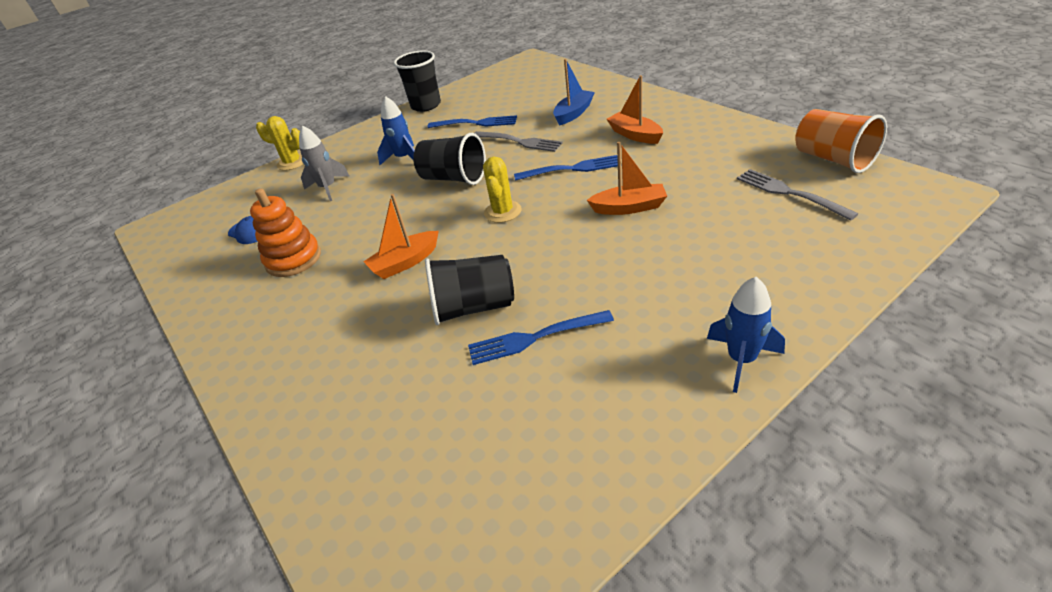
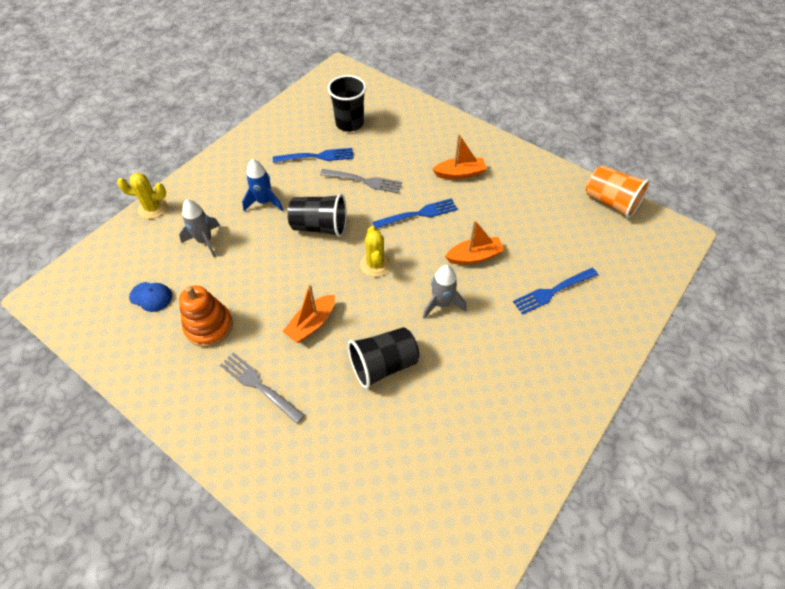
camera: 20 degrees left, 15 degrees up
(426, 105) = (259, 131): black cup -> black cup (349, 123)
(534, 338) = (438, 389): blue fork -> blue fork (553, 291)
(571, 251) = (441, 304): none -> grey rocket
(573, 113) = (402, 146): blue boat -> none
(635, 135) = (460, 174): orange boat -> orange boat turned 135 degrees clockwise
(741, 360) = (578, 392): blue rocket -> none
(789, 193) = (586, 238): grey fork -> grey fork (259, 385)

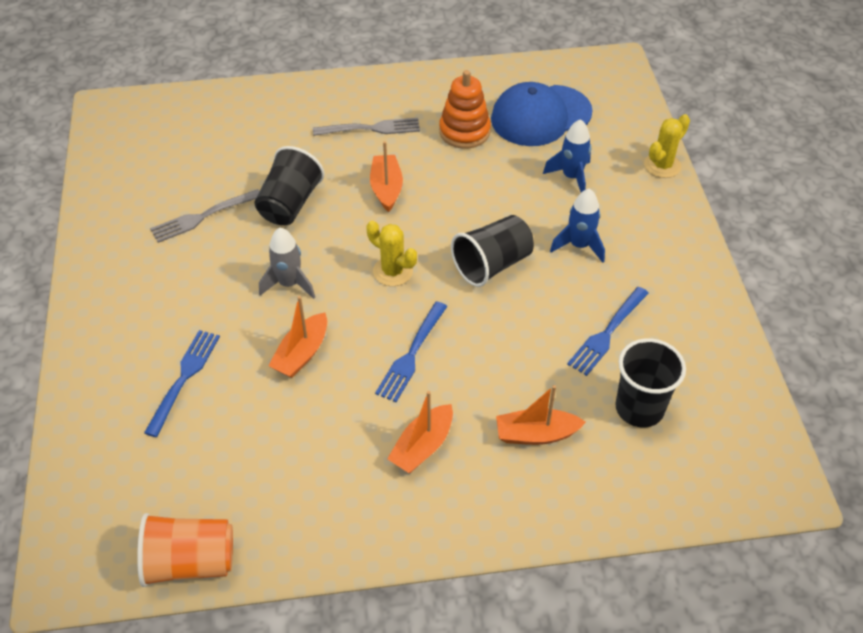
camera: 135 degrees right, 5 degrees down
(151, 296) = (540, 116): blue cap -> blue cap, size x2.20
(205, 241) = (571, 177): grey rocket -> blue rocket
(364, 181) = (517, 346): grey fork -> grey fork (203, 217)
(405, 144) = (536, 434): none -> orange boat

